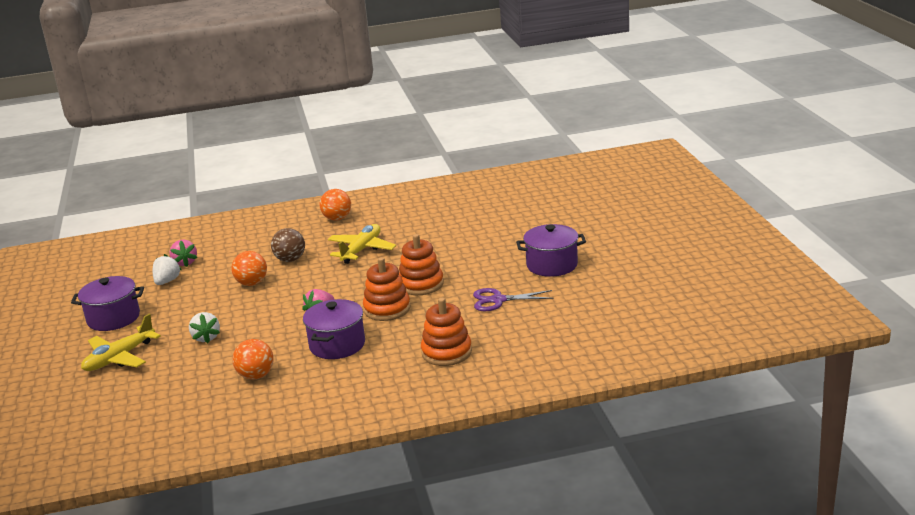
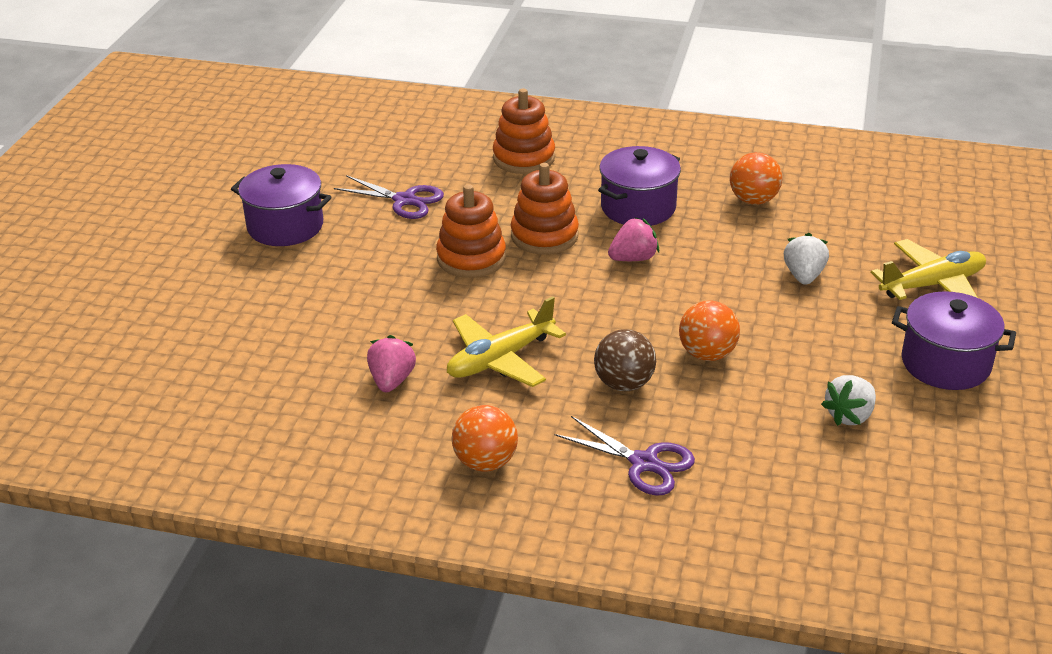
camera: 155 degrees left, 10 degrees up
(185, 263) = (810, 454): pink strawberry -> pink strawberry (392, 381)
(264, 238) = (644, 463): none -> purple scissors

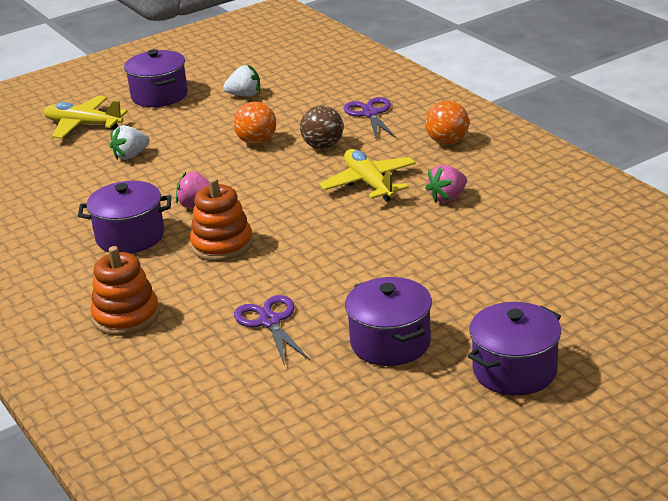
camera: 135 degrees left, 5 degrees down
(161, 248) = (514, 370): none -> purple pot
(471, 258) = (293, 251): orange stacking toy -> none
(500, 359) = (369, 183): yellow plane -> yellow plane turned 120 degrees counterclockwise
(753, 200) = (58, 208): orange ball -> none

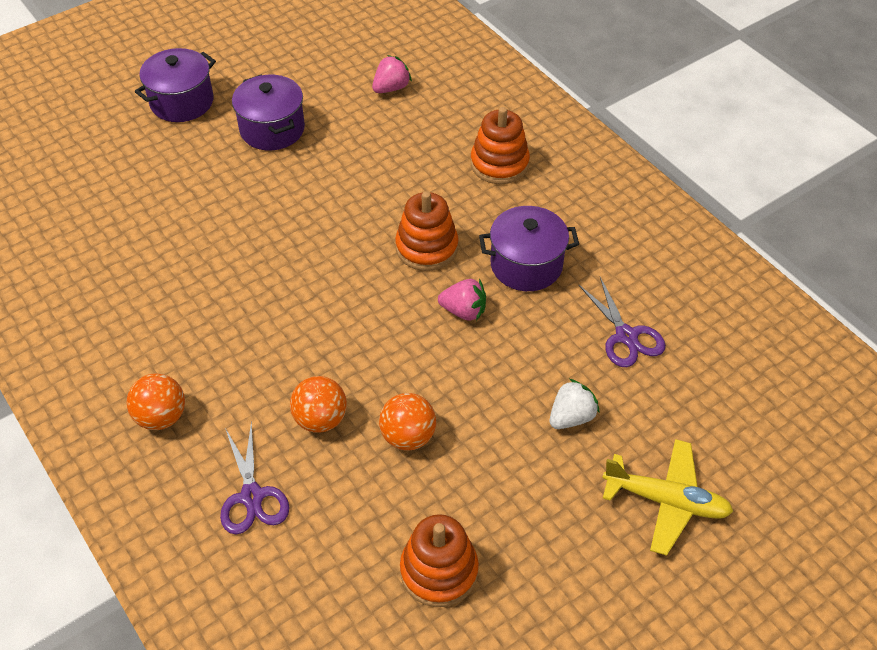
camera: 175 degrees right, 20 degrees up
(159, 95) = (575, 583): purple pot -> none
(245, 95) = (439, 571): white strawberry -> orange stacking toy
(270, 322) = (372, 153): purple scissors -> purple scissors (626, 336)
(323, 146) = (320, 419): brown ball -> orange ball
(369, 183) = (269, 338): yellow plane -> none
(448, 197) = (186, 307): pink strawberry -> pink strawberry (391, 88)

